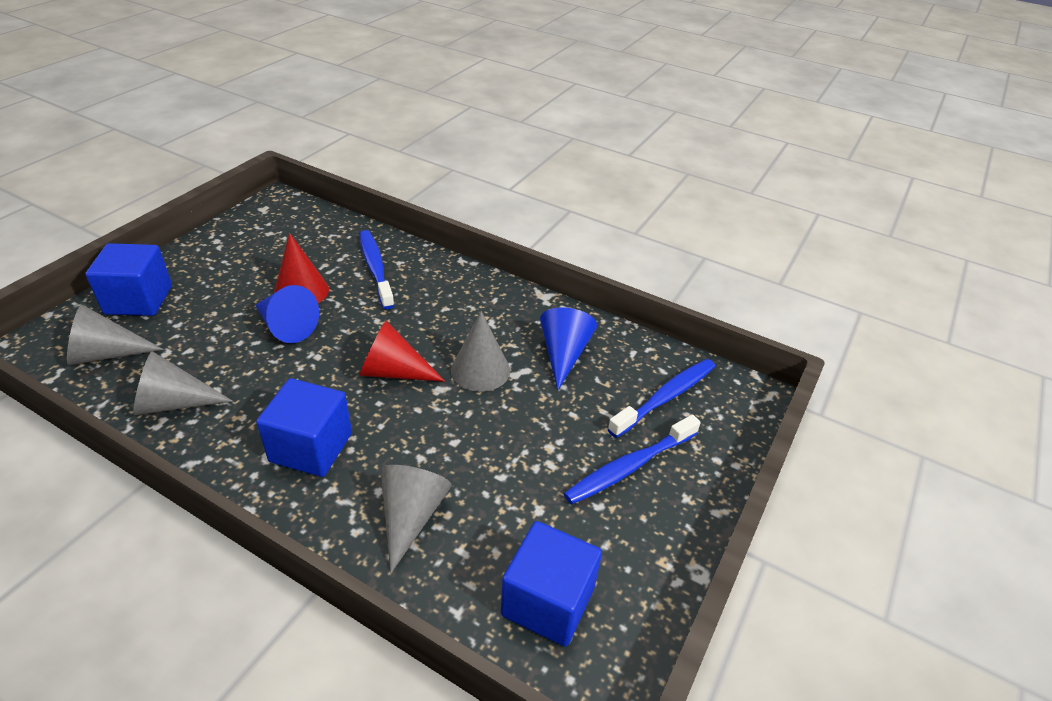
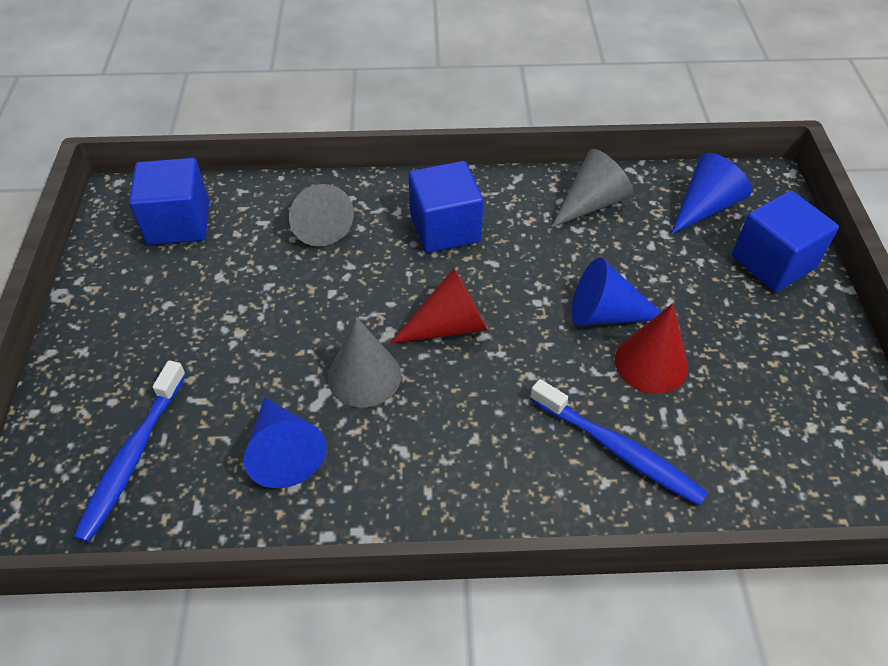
camera: 150 degrees right, 10 degrees up
(106, 354) = (704, 207): grey cone -> blue cone
(629, 467) = (149, 352): blue toothbrush -> none

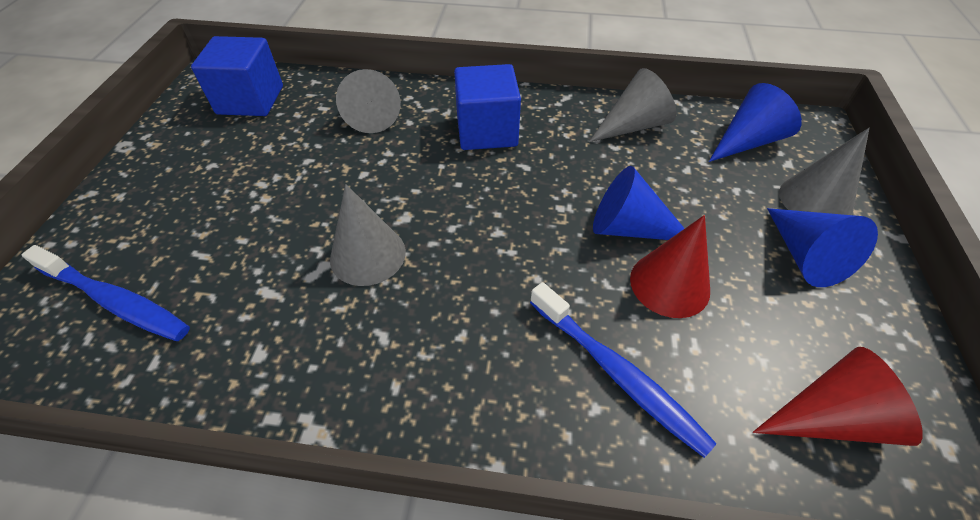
camera: 10 degrees right, 0 degrees up
(133, 457) = (116, 301): blue toothbrush -> blue toothbrush turned 90 degrees counterclockwise
(284, 451) = (262, 318): blue cone -> blue cone (804, 256)
(449, 326) = (466, 218): red cone -> red cone (829, 417)
(773, 262) = (815, 200): blue cube -> grey cone

